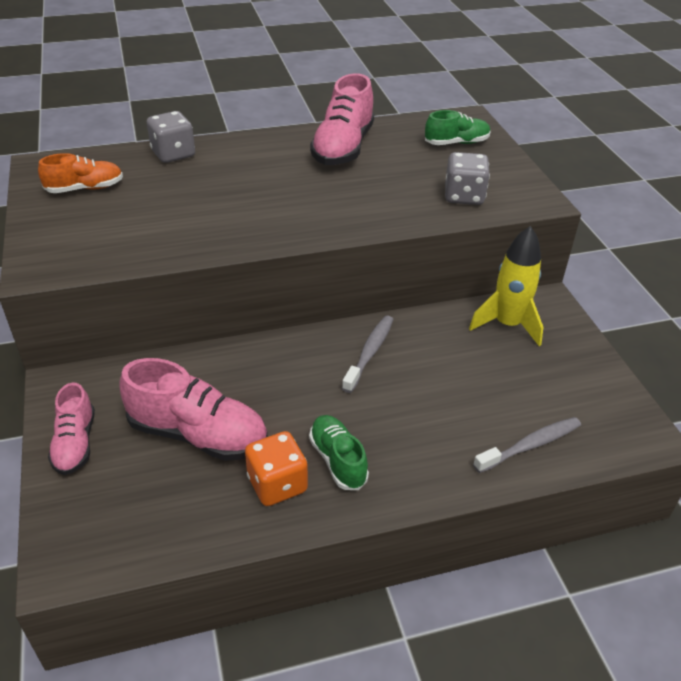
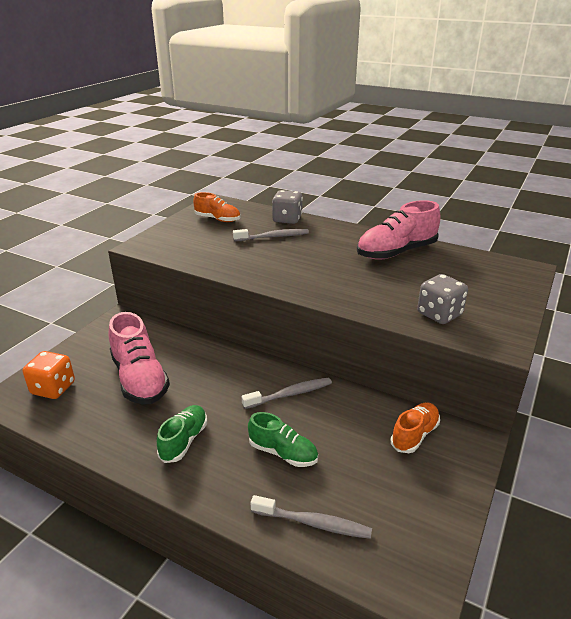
camera: 45 degrees right, 10 degrees down
(75, 443) = (87, 348): pink shoe -> none
(192, 183) = (273, 237): none -> grey toothbrush
(277, 484) = (137, 430): orange dice -> orange dice (53, 388)
(456, 143) = (490, 280): green shoe -> green shoe (283, 453)
(507, 324) = (414, 435): yellow rocket -> orange shoe

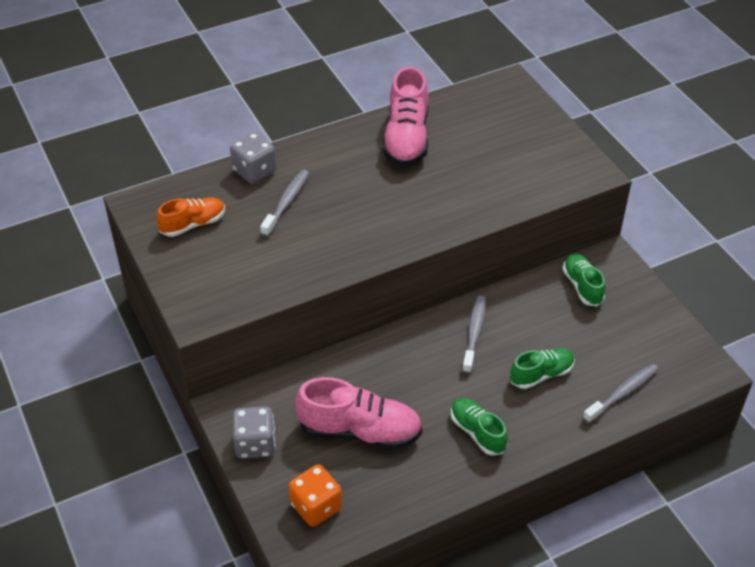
camera: 55 degrees left, 15 degrees up
(414, 435) = (582, 286): orange shoe -> green shoe
(439, 314) = (529, 178): grey dice -> grey dice (255, 444)

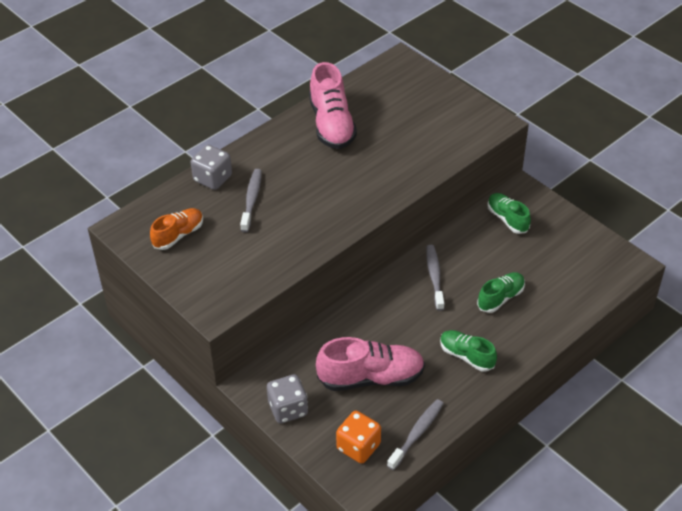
camera: 15 degrees left, 0 degrees up
(622, 393) = (569, 298): grey toothbrush -> grey toothbrush (417, 433)

